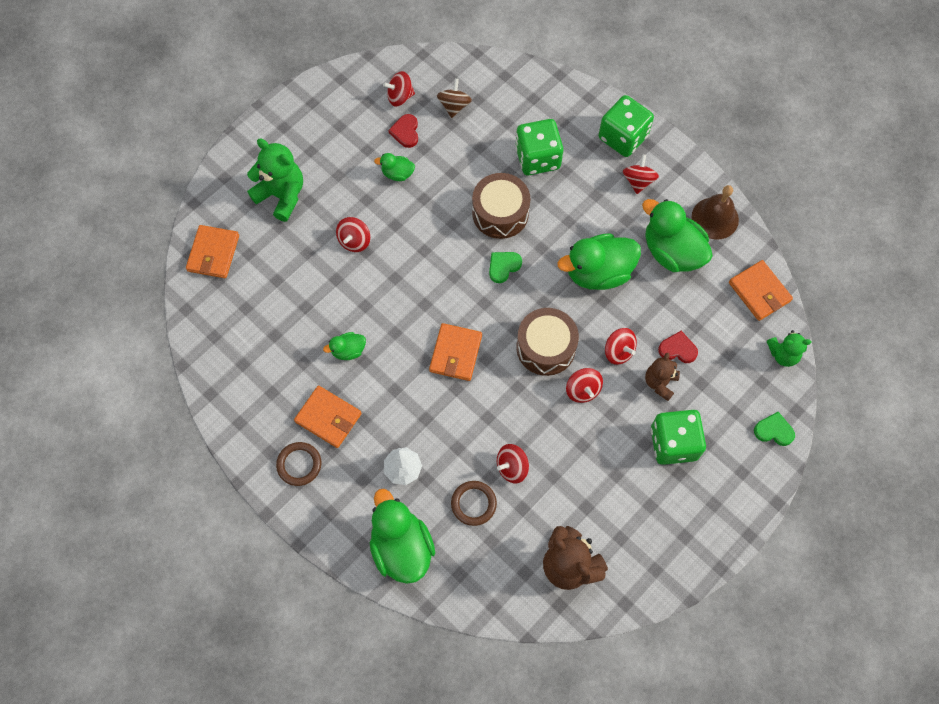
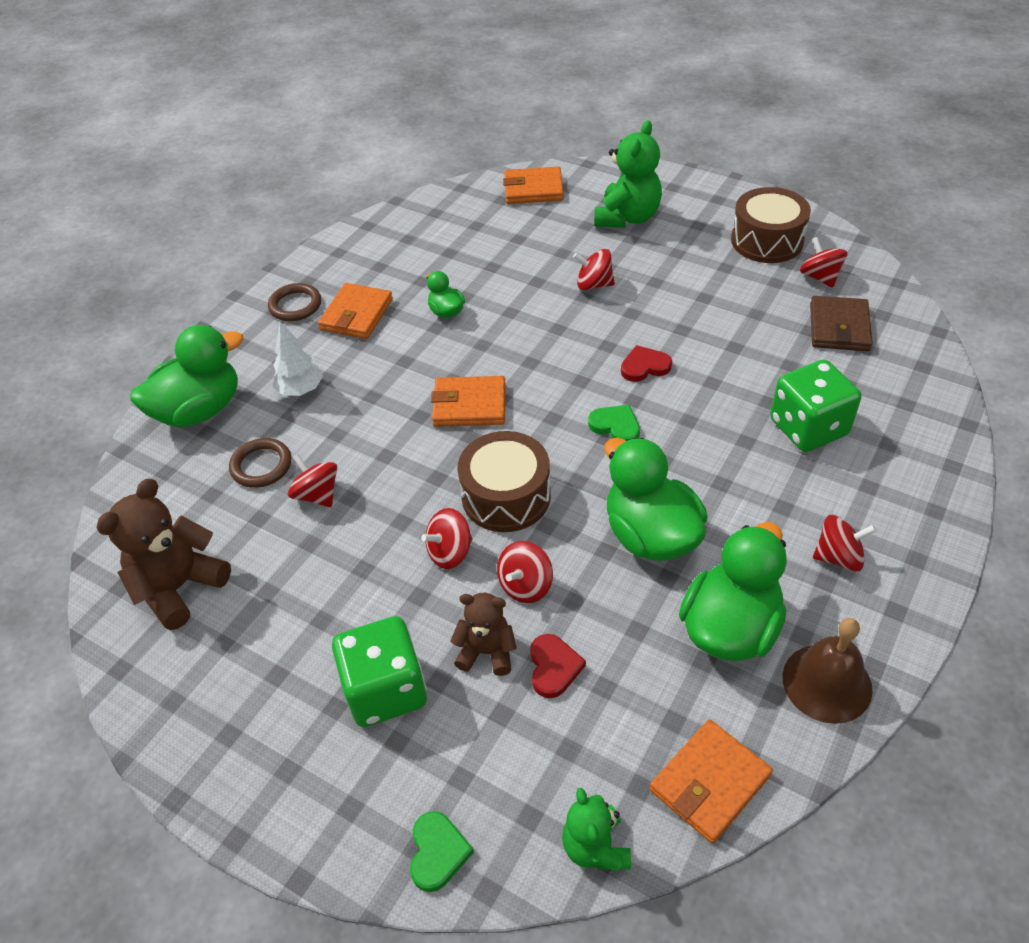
camera: 80 degrees right, 20 degrees down
(397, 173) = (706, 299): green duck -> none
(405, 132) = (771, 293): red heart -> red heart (644, 366)
(454, 106) = (839, 327): brown spinning top -> brown wallet
(500, 213) = (697, 406): brown drum -> brown drum (767, 241)
(623, 137) = (908, 522): green dice -> none

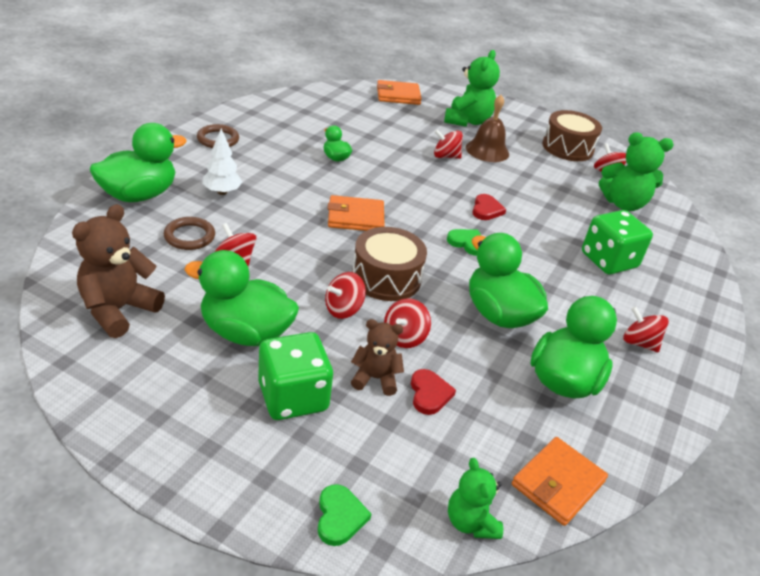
camera: 10 degrees left, 10 degrees down
(329, 602) = (245, 332): none -> green duck
(356, 314) = (266, 151): orange wallet -> none
(644, 366) = (486, 210): red heart -> red heart turned 120 degrees clockwise
(827, 683) = (640, 423): brown bell -> brown bell (487, 150)
(838, 557) = (639, 343): red spinning top -> red spinning top turned 135 degrees counterclockwise
(839, 327) = (623, 204): brown wallet -> green teddy bear

